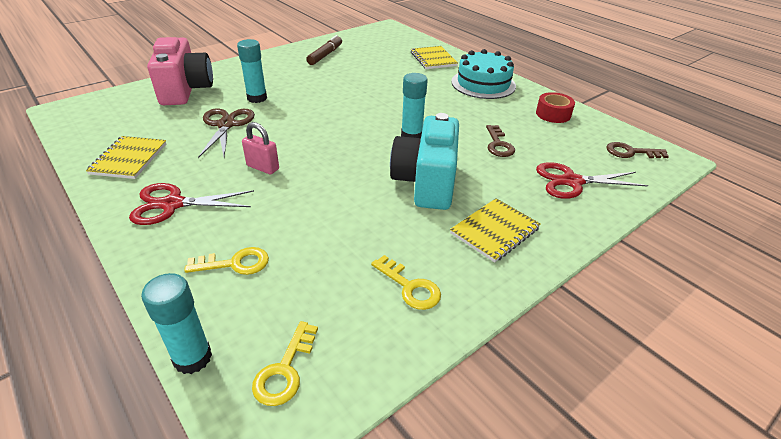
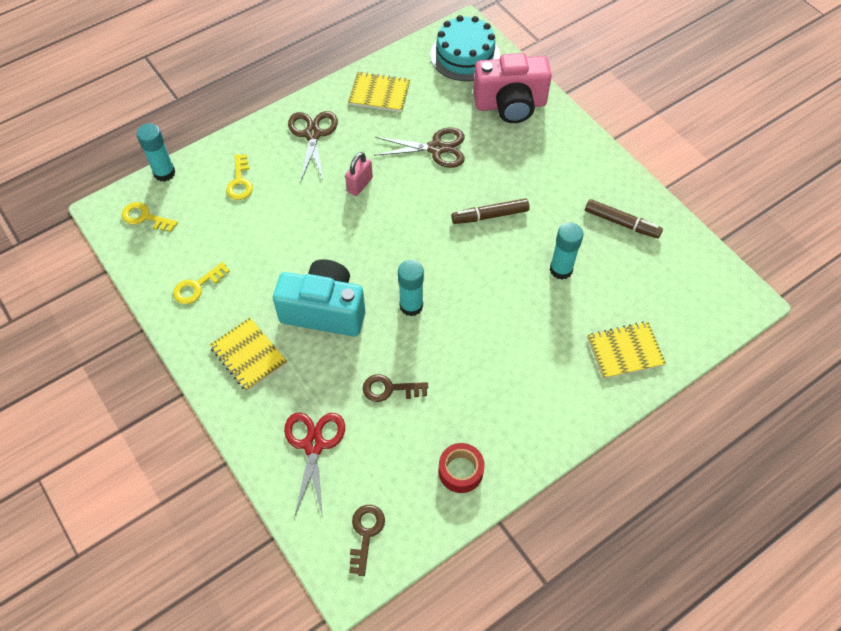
camera: 95 degrees right, 20 degrees up
(172, 204) = (313, 134): red scissors -> brown scissors
(257, 98) = (494, 166): turquoise glue stick -> turquoise glue stick (561, 269)
(313, 101) = (490, 215): none -> brown marker
(483, 84) = (546, 403): turquoise cake -> turquoise cake (465, 55)

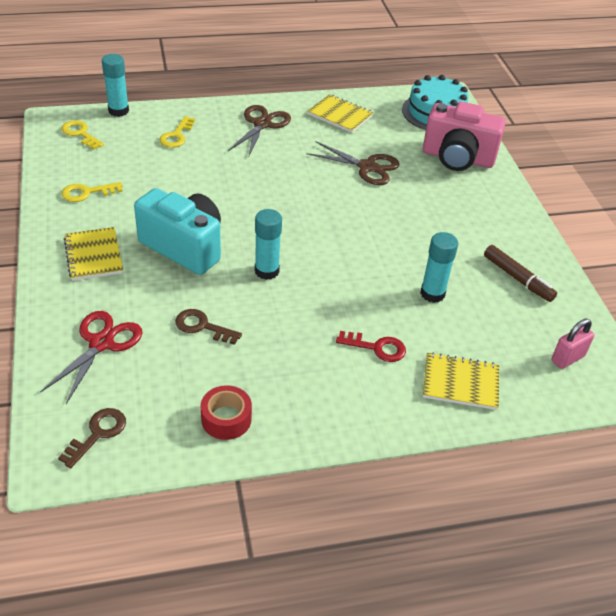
camera: 20 degrees right, 15 degrees down
(360, 185) = (279, 170): pink padlock -> pink padlock (567, 358)
(490, 215) = (387, 230): brown marker -> none
(543, 346) = (377, 348): none -> red key

